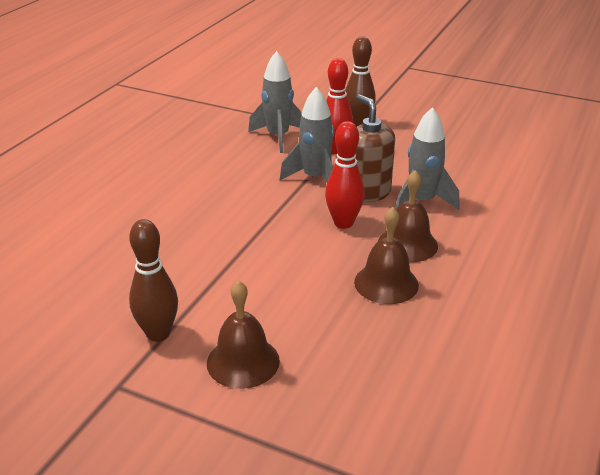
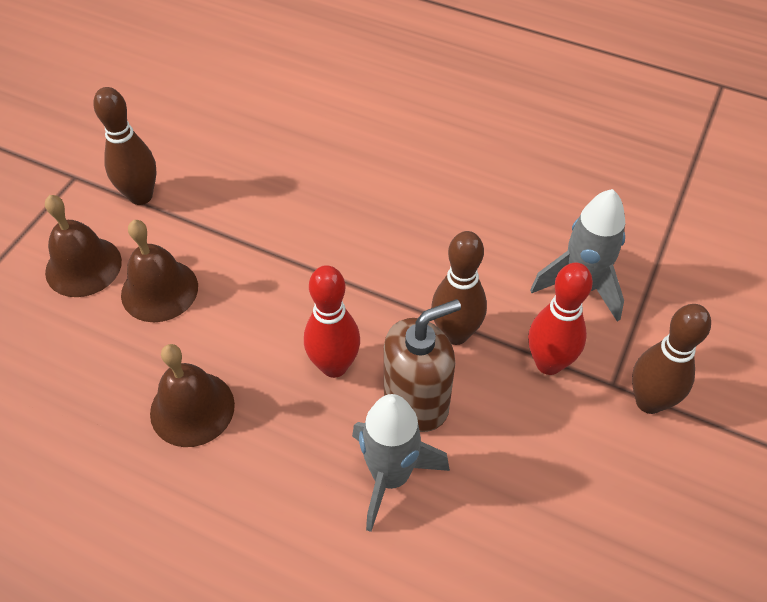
camera: 90 degrees right, 20 degrees up
(315, 178) = (455, 334): grey rocket -> brown bowling pin
(407, 244) = (277, 443): brown bell -> brown bell (159, 290)

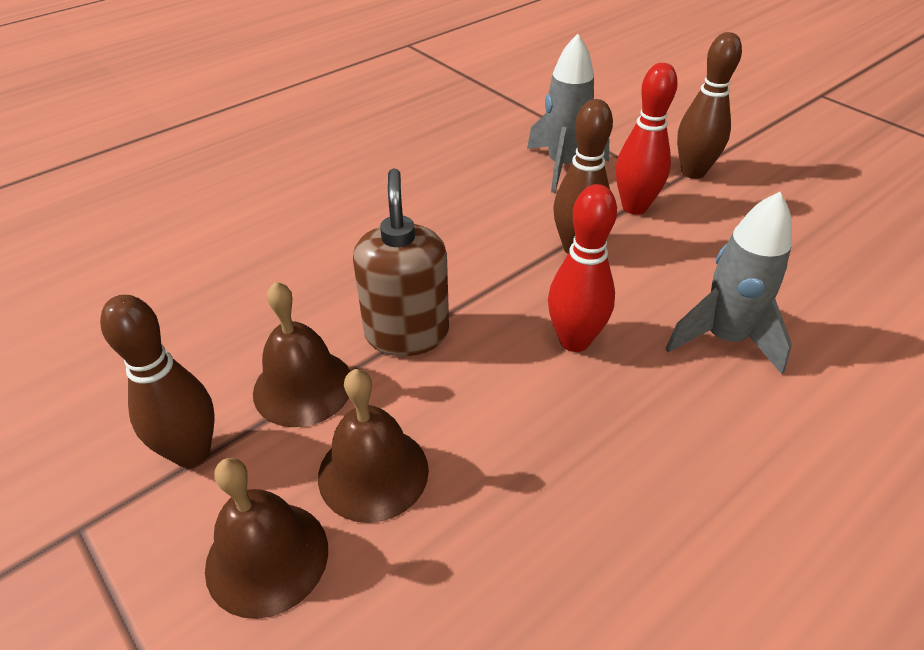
camera: 65 degrees left, 10 degrees down
(192, 408) = (579, 484): brown bell -> brown bell (303, 387)
(416, 401) = (643, 295): brown soap dispenser -> brown soap dispenser (407, 333)

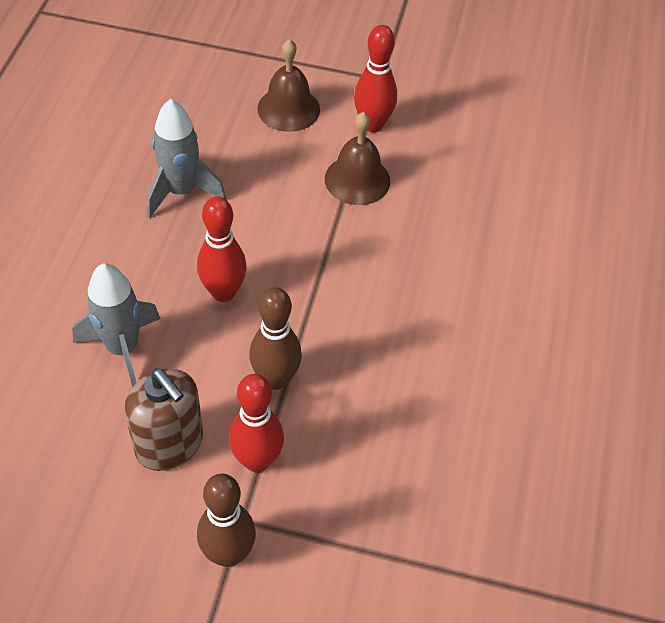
camera: 140 degrees right, 10 degrees up
(192, 453) = (372, 125): brown bowling pin -> red bowling pin
(373, 472) = (276, 161): brown bell -> none
(407, 333) = (333, 241): brown soap dispenser -> brown soap dispenser (169, 444)
(563, 166) = (358, 484): grey rocket -> grey rocket (181, 191)

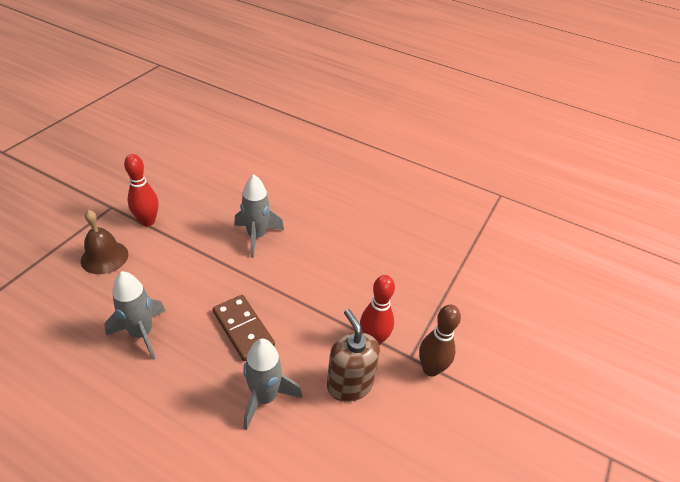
camera: 75 degrees left, 10 degrees down
(169, 444) = (349, 384): brown soap dispenser -> brown soap dispenser turned 90 degrees counterclockwise
(223, 292) = (243, 329): red bowling pin -> brown domino
(275, 379) = (320, 318): brown bowling pin -> none
(357, 180) = (188, 240): brown bell -> none
(404, 256) = (257, 236): none -> grey rocket

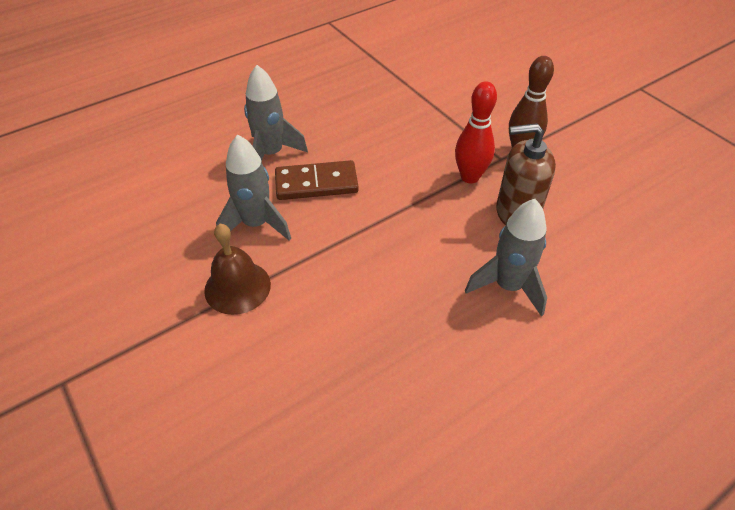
camera: 60 degrees left, 5 degrees up
(104, 257) = (176, 412): brown bell -> brown bell (237, 287)
(141, 334) = (358, 390): grey rocket -> grey rocket (271, 154)
(147, 221) = (136, 338): red bowling pin -> none
(243, 329) = (402, 279): brown domino -> brown domino (316, 183)

